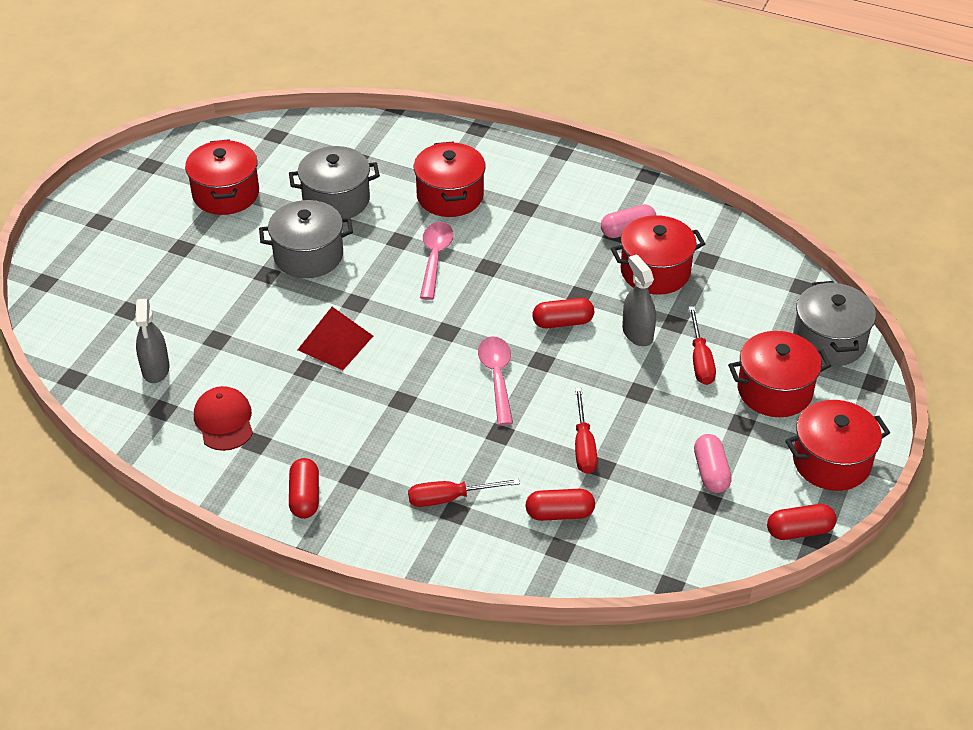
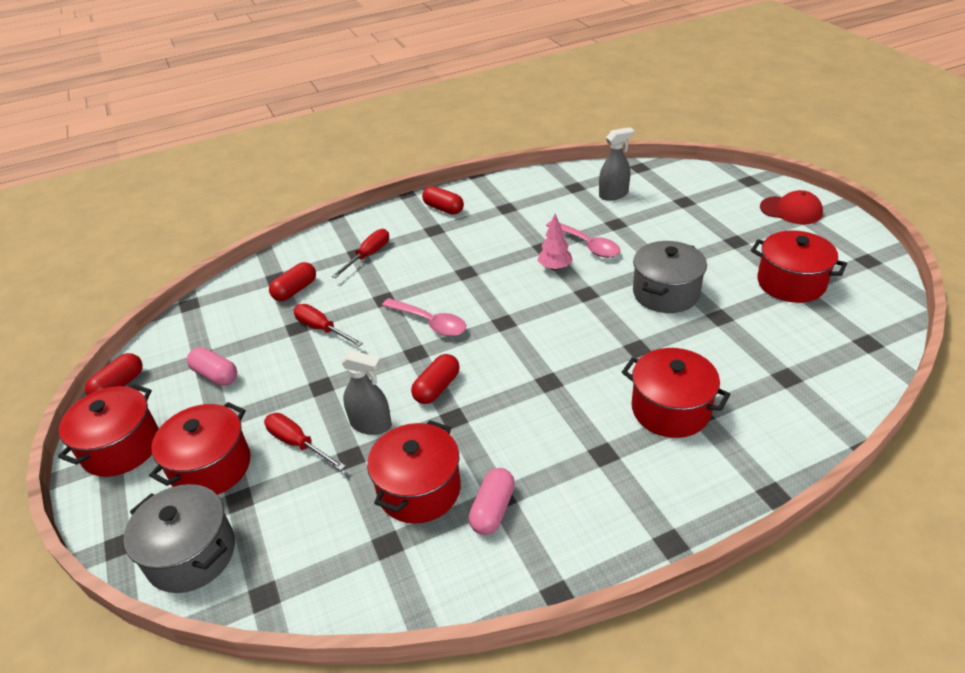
camera: 135 degrees right, 5 degrees down
(155, 369) = (613, 194): grey spray bottle -> grey spray bottle turned 120 degrees clockwise
(224, 421) = (538, 203): red cap -> red cap (791, 210)
(335, 342) = (554, 268): red pyramid -> pink tree
(336, 200) = (729, 337): grey pot -> none
(435, 258) = (592, 357): pink spoon -> pink spoon (587, 245)

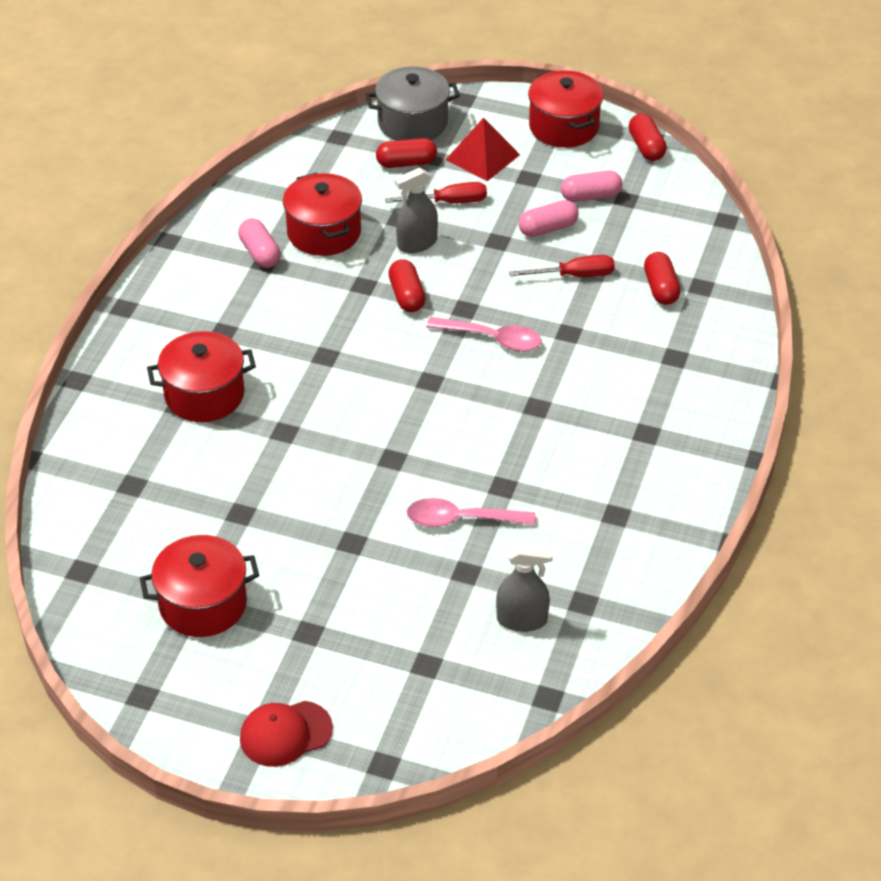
camera: 130 degrees right, 5 degrees up
(211, 467) = (482, 157): red pot -> red pyramid
(279, 371) = (548, 228): none -> pink capsule
(368, 255) = (659, 362): red screwdriver -> none
(430, 323) = (492, 339): pink spoon -> pink spoon turned 150 degrees counterclockwise
(443, 209) = (681, 467): red capsule -> red capsule (406, 163)
(554, 268) = (458, 468): pink tree -> none
(613, 194) = (522, 620): grey spray bottle -> grey spray bottle turned 105 degrees counterclockwise
(666, 293) = (316, 508): grey pot -> none

